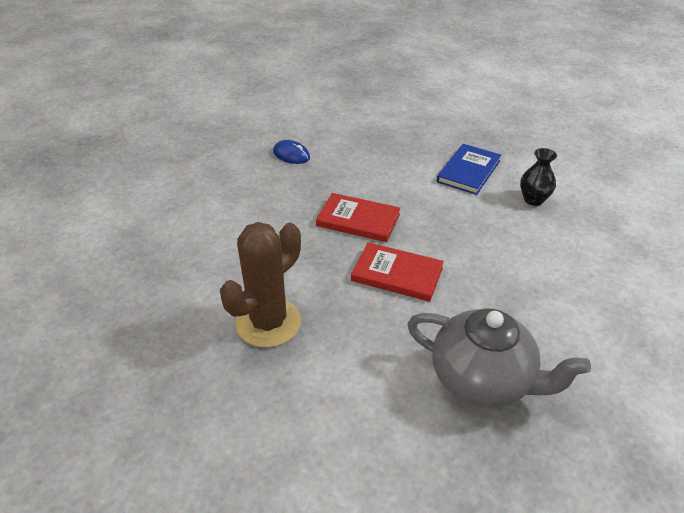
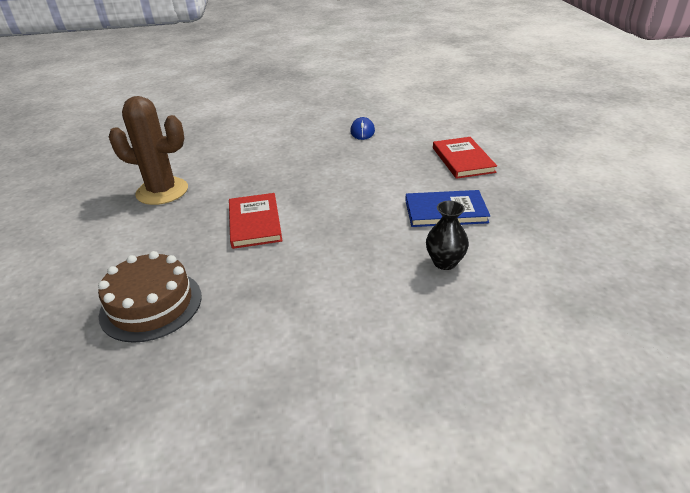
camera: 60 degrees right, 5 degrees down
(358, 220) = (308, 184): red book -> red book (462, 160)
(483, 380) = (151, 305): grey teapot -> brown cake

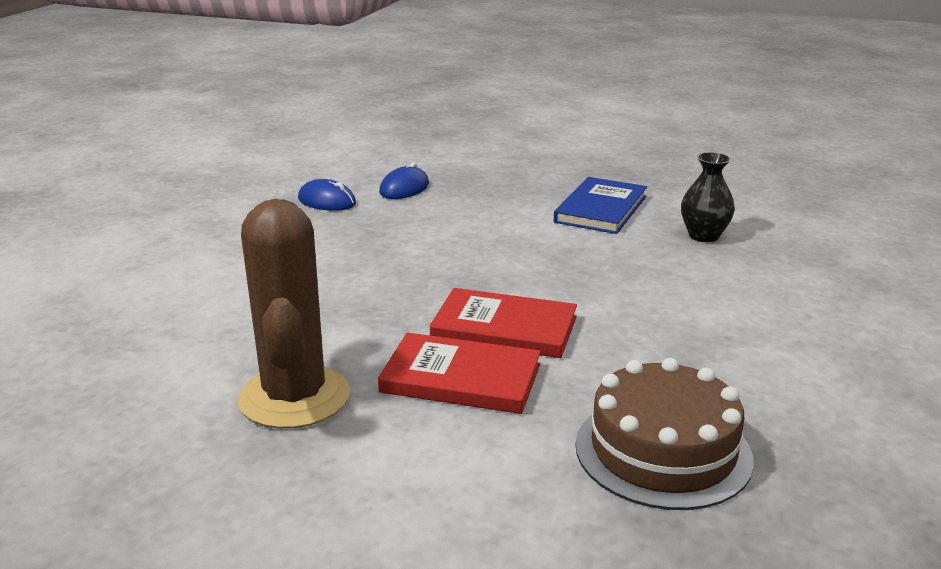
camera: 65 degrees left, 10 degrees down
(162, 191) = (294, 397): brown cactus -> brown cactus turned 45 degrees counterclockwise
(403, 144) = (404, 188): none -> blue mouse
(462, 160) = (493, 171): red book -> red book (461, 378)

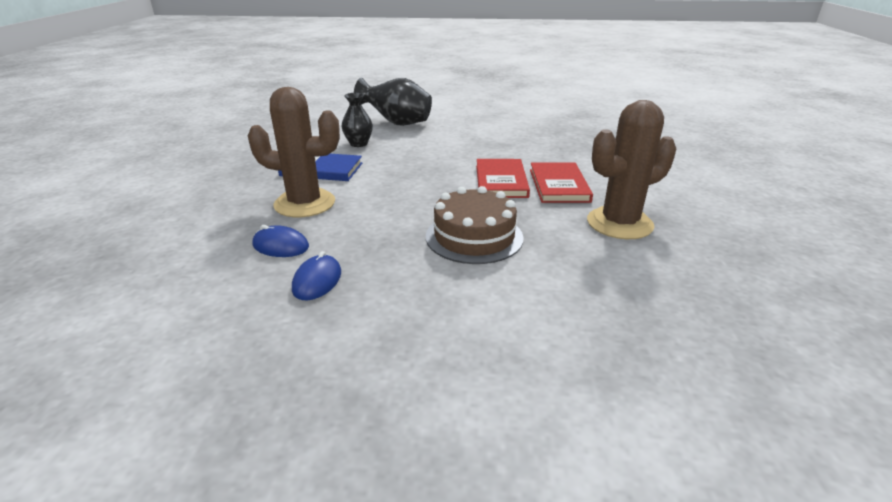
camera: 105 degrees left, 5 degrees up
(497, 199) = (305, 203): none -> brown cactus
(663, 451) = (571, 146): brown cake -> brown cake (474, 237)
(819, 273) = (397, 123): none -> black vase

